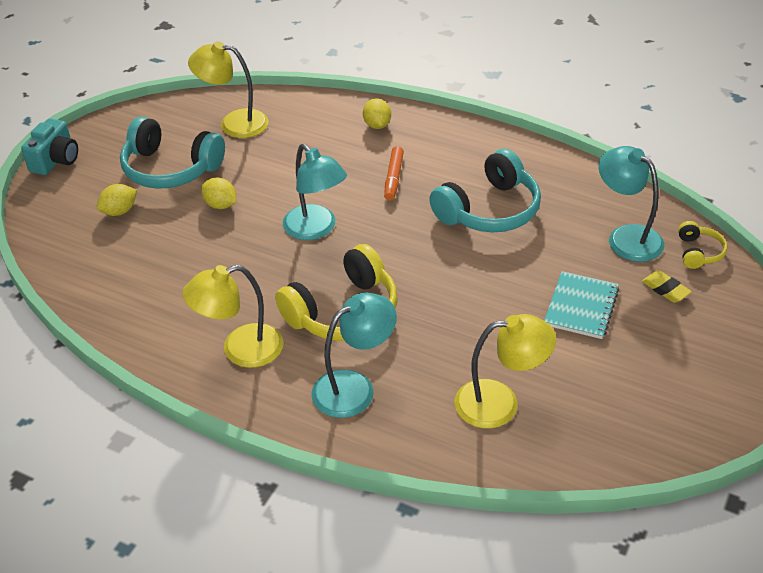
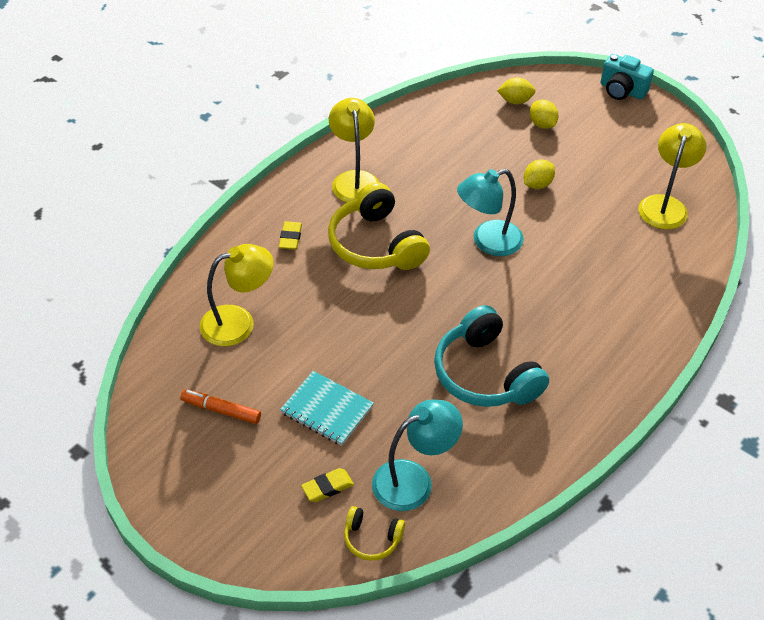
camera: 100 degrees right, 5 degrees up
(170, 169) = (597, 157): turquoise headphones -> none
(354, 387) = (290, 238): turquoise lamp -> yellow eraser
(377, 125) = (647, 312): yellow lemon -> yellow lemon (515, 101)
(394, 178) = (553, 309): orange marker -> orange marker (221, 410)
(500, 403) = (238, 322): yellow lamp -> yellow lamp turned 120 degrees counterclockwise

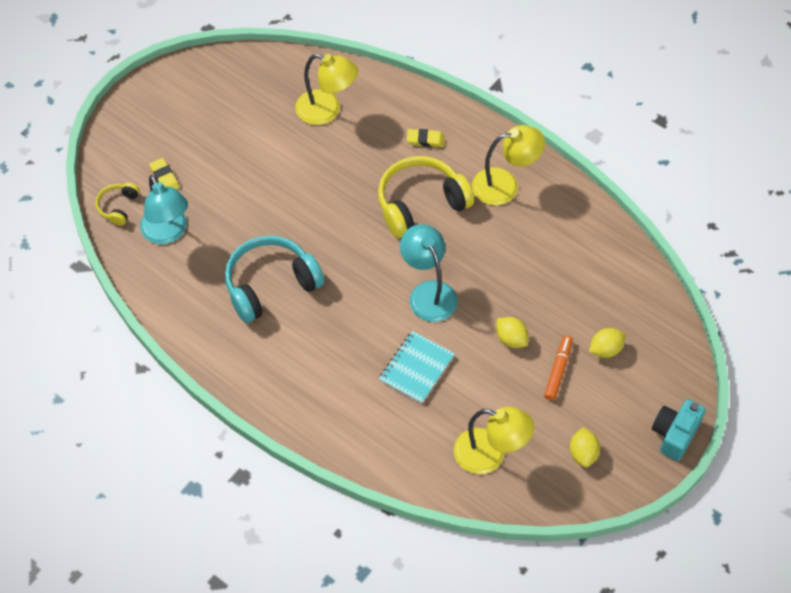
camera: 90 degrees right, 10 degrees up
(221, 410) = (238, 107): orange marker -> orange marker (558, 370)
(238, 322) = (327, 110): yellow lamp -> yellow lamp turned 45 degrees counterclockwise
(327, 410) = (236, 174): turquoise notebook -> turquoise notebook (416, 368)
(515, 101) = (641, 326): yellow lemon -> yellow lemon (583, 453)

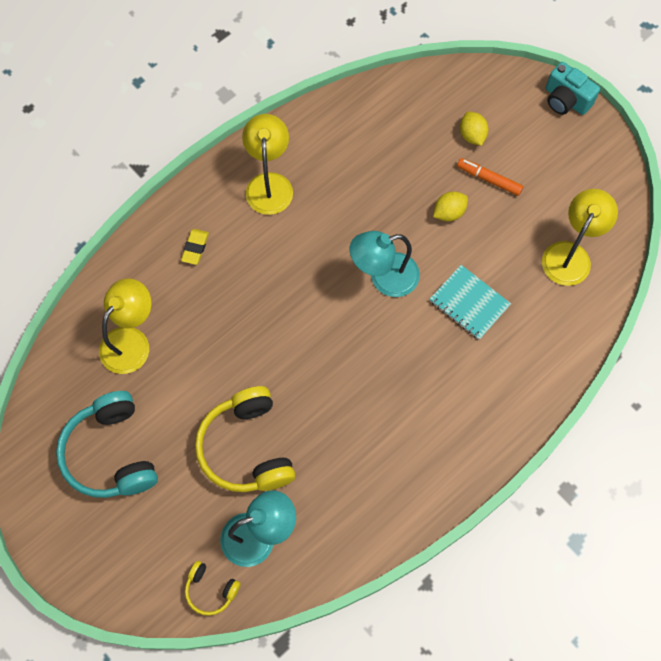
camera: 80 degrees left, 10 degrees up
(164, 178) = (181, 532): yellow eraser -> none
(270, 285) = (347, 431): turquoise headphones -> turquoise headphones (111, 453)
(420, 203) = (275, 266): yellow headphones -> yellow headphones (246, 448)
(583, 453) = (577, 177): yellow lemon -> none

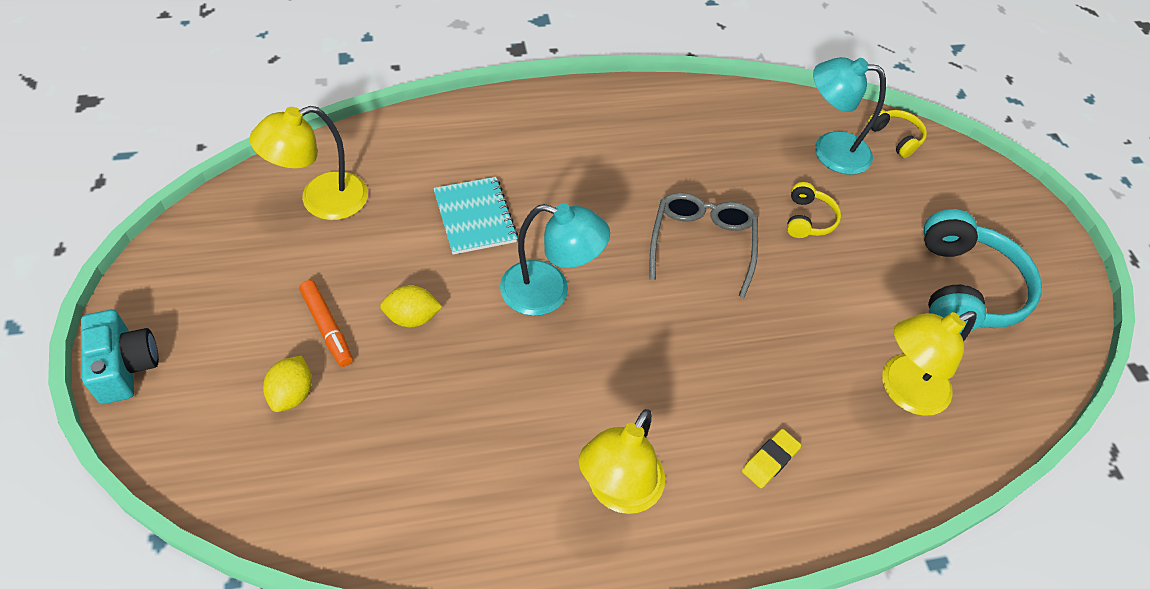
camera: 155 degrees left, 15 degrees down
(246, 448) = (808, 219): yellow headphones -> yellow headphones, size x0.49
(310, 376) = (701, 244): none -> grey glasses

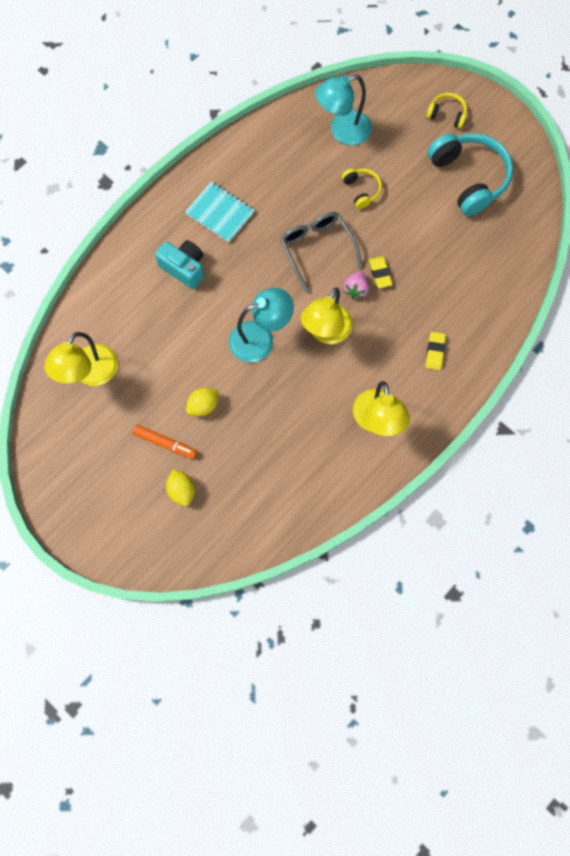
camera: 30 degrees left, 20 degrees up
(125, 367) = (85, 540): turquoise camera -> turquoise camera (184, 268)
(475, 217) = (183, 321): turquoise notebook -> turquoise notebook (220, 213)
(716, 317) = (355, 289): none -> pink strawberry
(763, 319) = (380, 273): none -> yellow eraser
(895, 138) = (373, 94): yellow headphones -> yellow headphones (447, 114)
(903, 391) = (473, 265): yellow lamp -> yellow lamp (325, 332)

